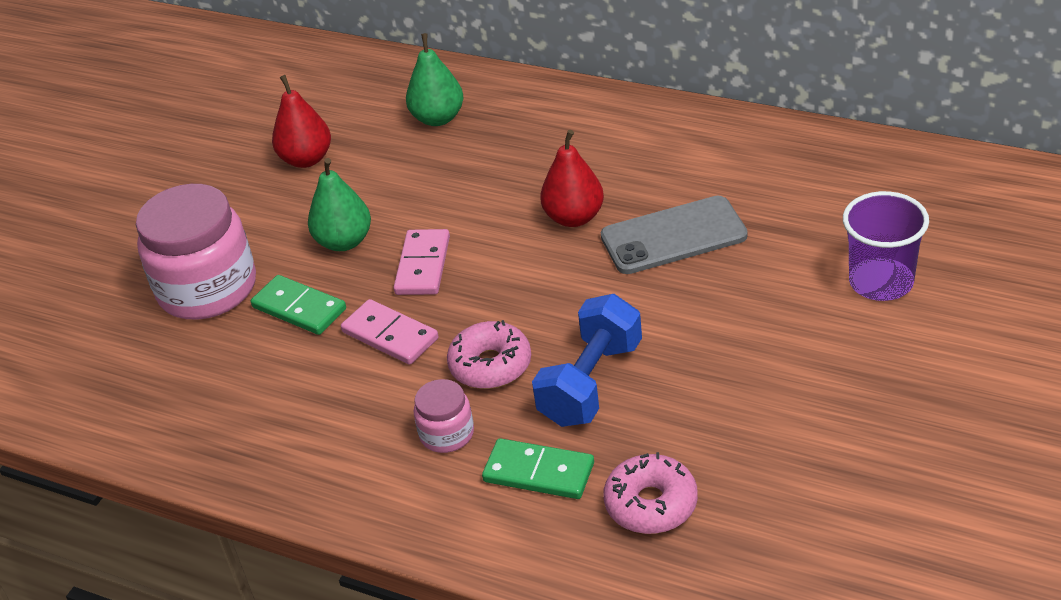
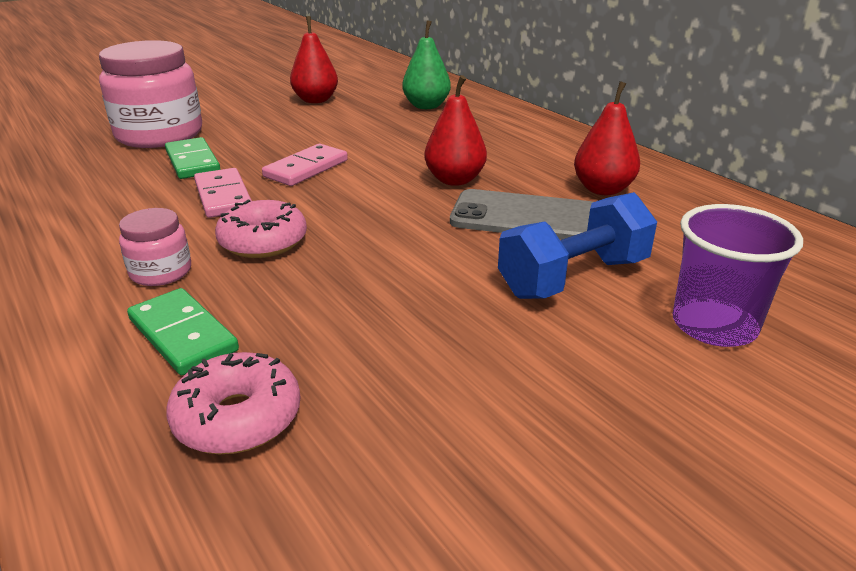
camera: 25 degrees right, 10 degrees down
(344, 242) = (275, 141): green pear -> none
(591, 383) = (323, 287): blue dumbbell -> blue dumbbell (573, 278)
(708, 172) = (603, 189): none -> red pear

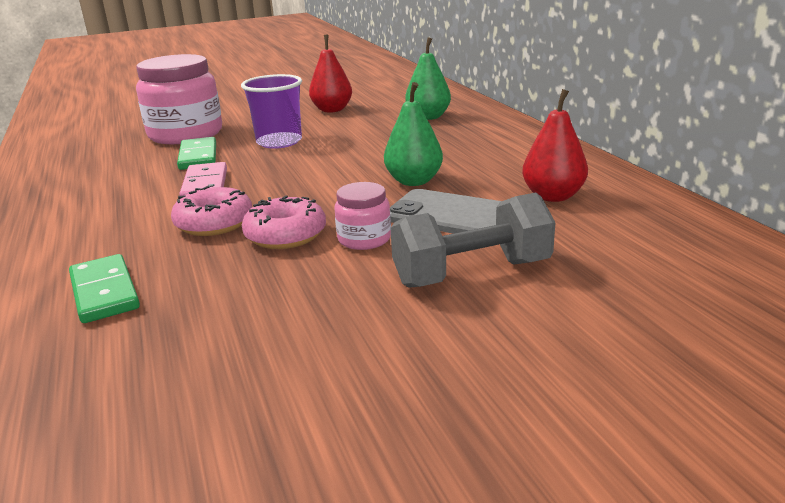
camera: 15 degrees right, 5 degrees down
(161, 272) = (119, 241): pink jar -> pink jar (364, 239)
(238, 418) = (105, 361): pink donut -> pink donut (285, 235)
(306, 169) = (288, 166): pink domino -> none
(455, 180) = (414, 181): red pear -> green pear
(573, 278) = (472, 273): blue dumbbell -> grey dumbbell
(714, 325) = (587, 328): purple cup -> purple cup (279, 142)

